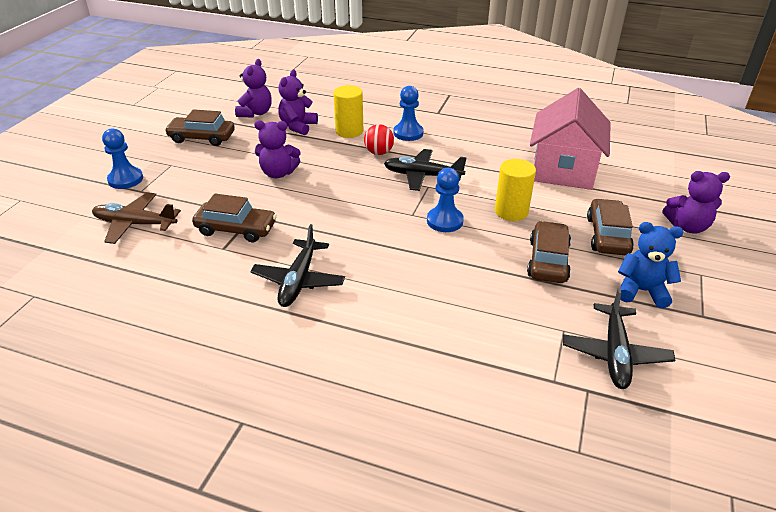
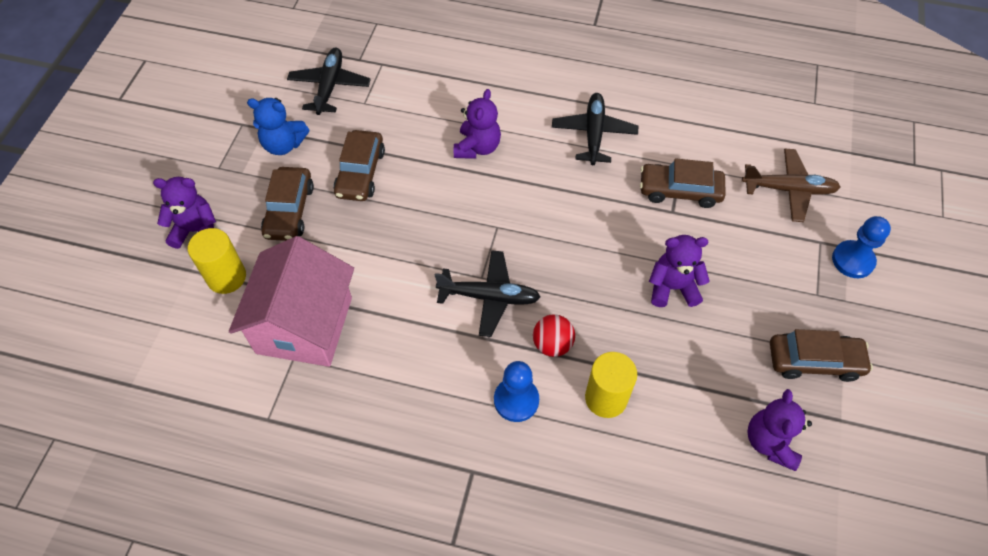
camera: 175 degrees right, 20 degrees up
(298, 126) = (687, 405): purple teddy bear -> purple teddy bear (477, 147)
(445, 221) = (461, 219): blue pawn -> none
(511, 211) = (386, 239): yellow cylinder -> yellow cylinder (226, 277)

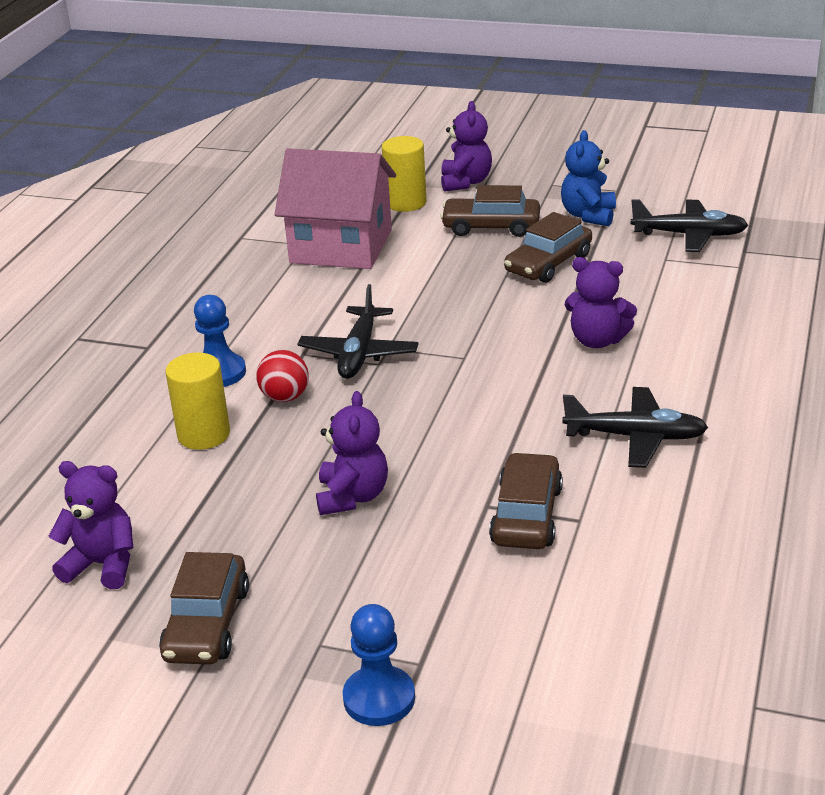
camera: 95 degrees right, 25 degrees down
(360, 173) = (548, 263): brown car -> brown car turned 60 degrees counterclockwise
(789, 190) = (532, 639): brown plane -> none

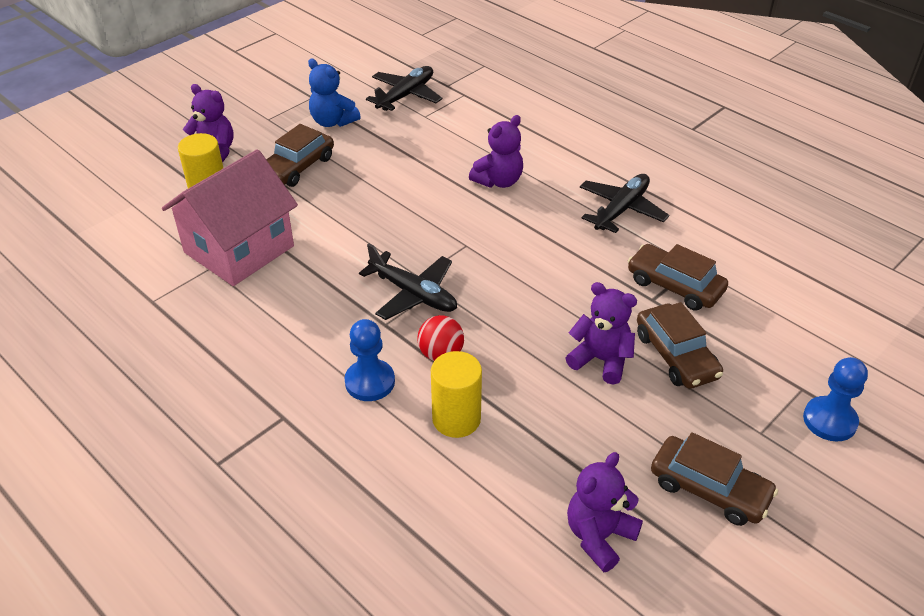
camera: 65 degrees left, 10 degrees up
(548, 263) = (379, 162): brown car -> brown car (676, 355)

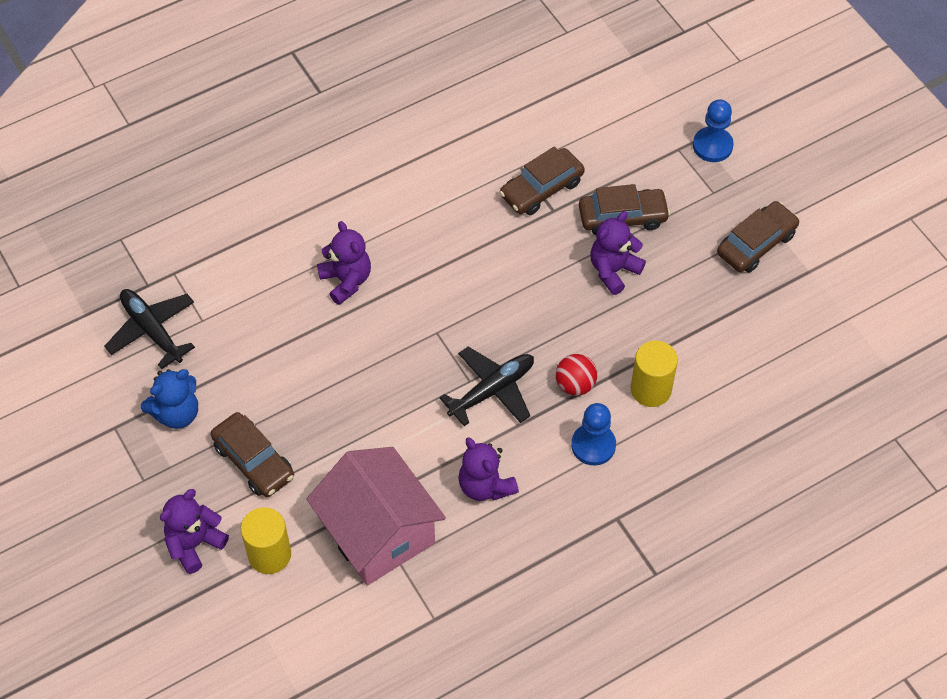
camera: 75 degrees left, 15 degrees up
(599, 536) = (781, 325): purple teddy bear -> purple teddy bear (485, 486)
(621, 209) = (426, 193): black plane -> none

